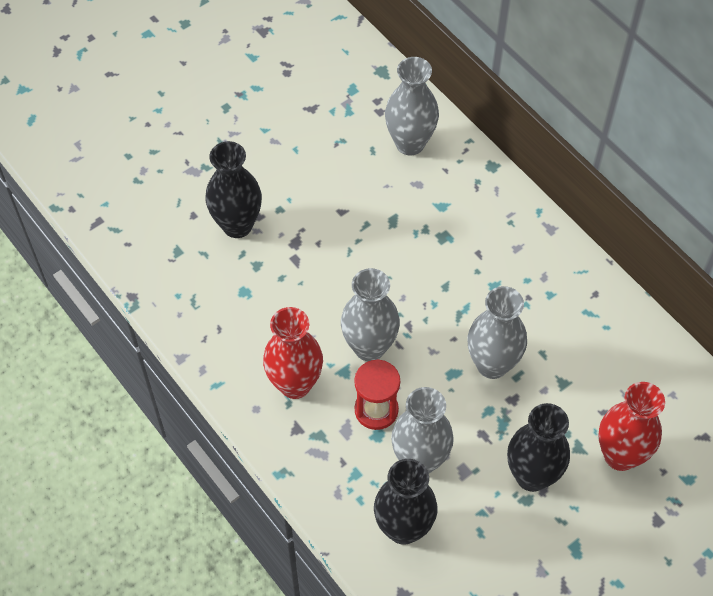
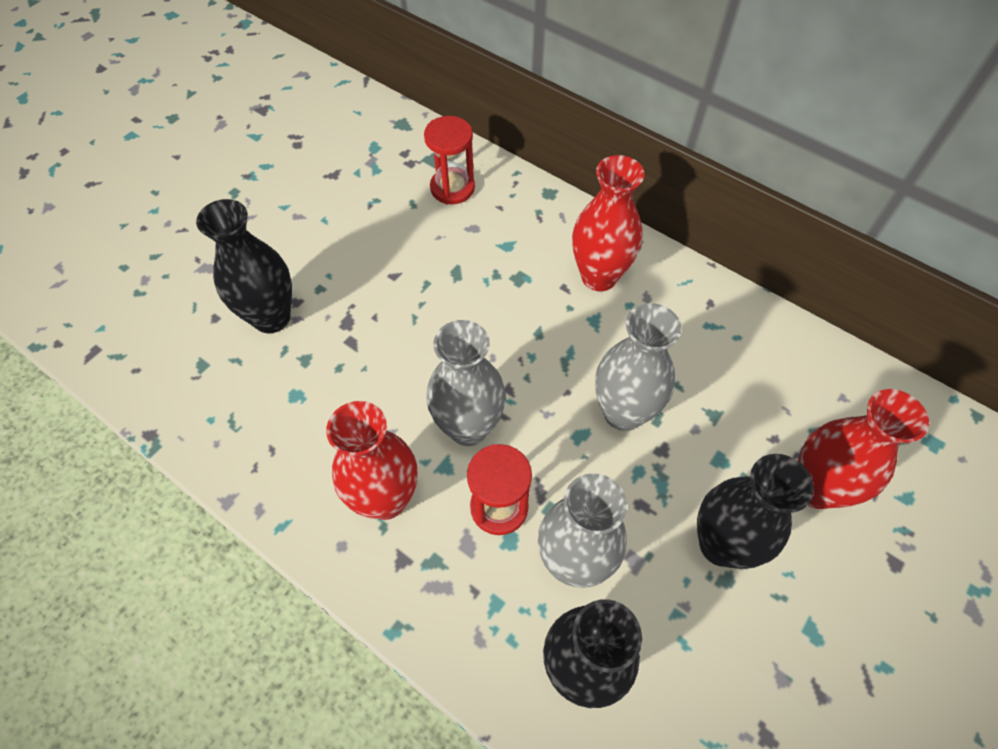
camera: 15 degrees left, 0 degrees up
(410, 143) = (452, 188): grey vase -> red hourglass
(510, 250) = (599, 276): none -> red vase

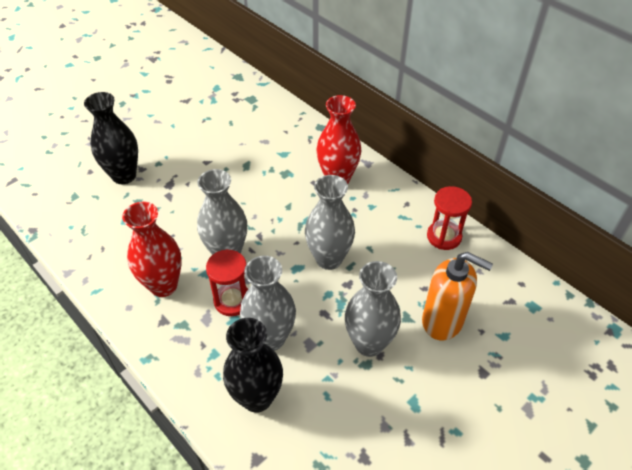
camera: 10 degrees right, 10 degrees down
(452, 188) = (258, 117): red hourglass -> red hourglass (444, 236)
(721, 544) = (369, 343): black vase -> grey vase
(815, 488) = (443, 321): red vase -> orange soap dispenser

